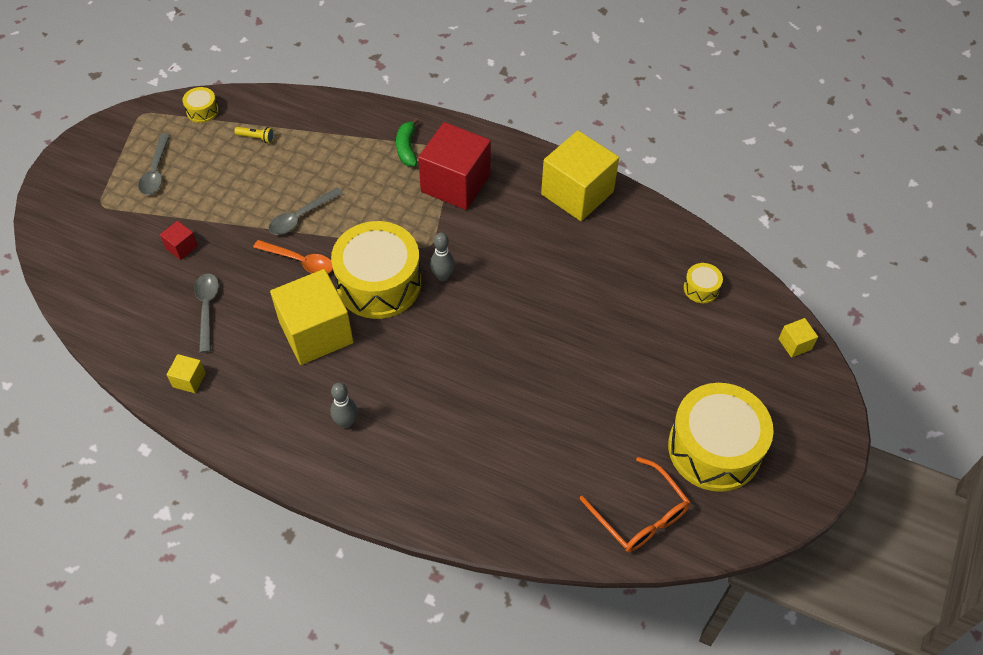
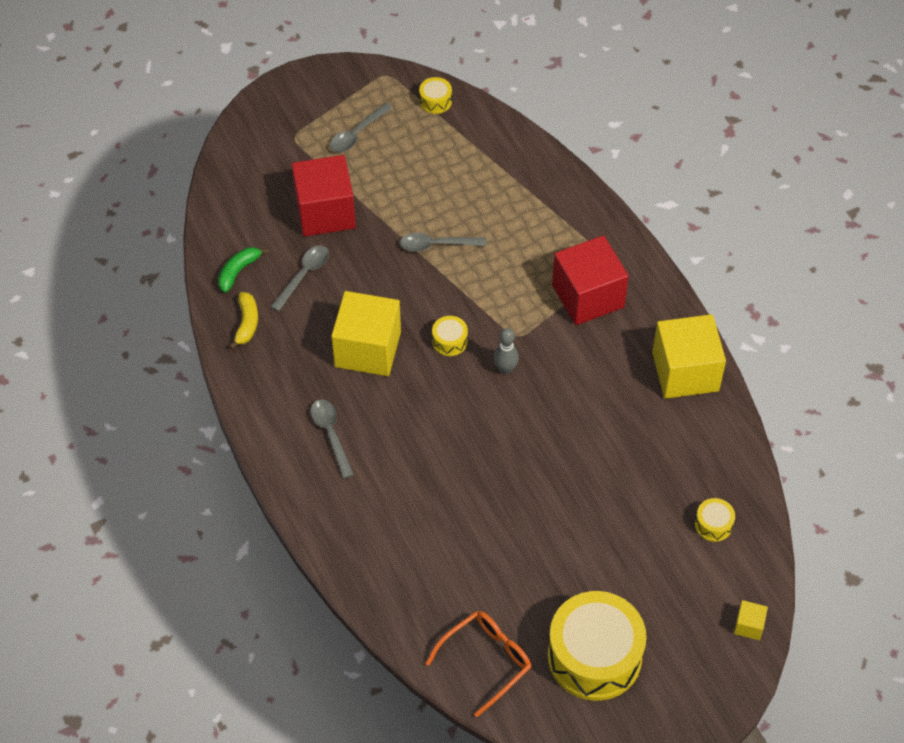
camera: 40 degrees right, 0 degrees up
(181, 247) = (325, 212): red cube -> red cube, size x2.35
(189, 380) = (246, 323): yellow cube -> yellow banana
(256, 138) = (459, 152): yellow flashlight -> none
(300, 261) = (404, 282): orange spoon -> none
(346, 422) = (331, 434): grey bowling pin -> grey spoon
(379, 283) = (450, 341): yellow drum -> yellow drum, size x0.42
(407, 148) = (575, 239): green banana -> green banana (238, 271)
(640, 515) = (486, 661): orange glasses -> orange glasses turned 135 degrees counterclockwise

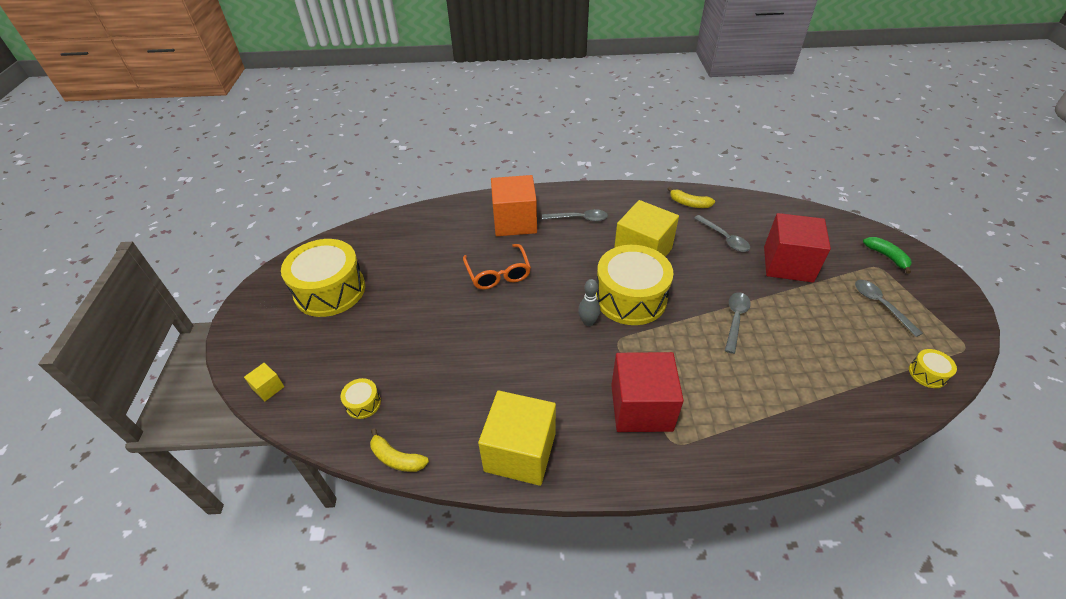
camera: 115 degrees right, 10 degrees down
(238, 271) = (738, 209): green banana -> green banana (887, 257)
(370, 506) = (515, 222): none -> orange cube
(450, 341) = (630, 298): yellow drum -> yellow drum, size x2.39
(486, 661) = (373, 241): orange glasses -> orange glasses (498, 273)
(747, 464) = (396, 458): none -> yellow banana

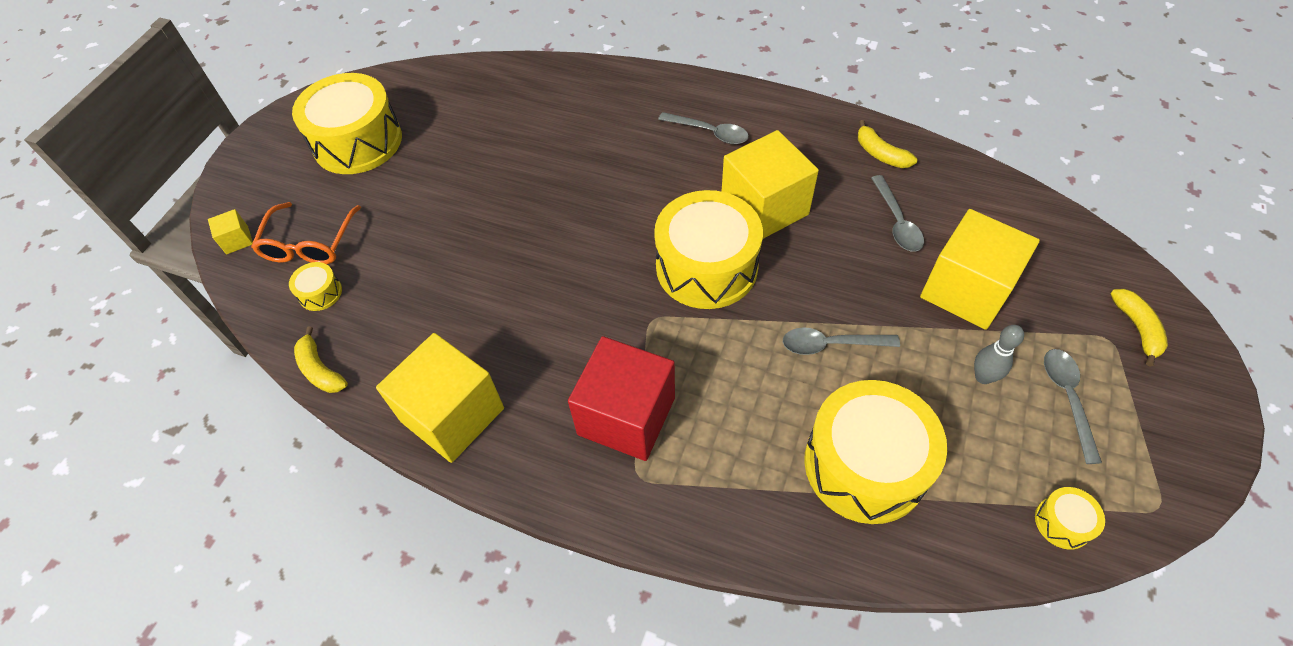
camera: 25 degrees right, 10 degrees up
(498, 273) = (559, 179): orange glasses -> orange glasses (309, 243)
(515, 222) = (622, 113): orange cube -> none
(588, 322) = (631, 281): grey bowling pin -> grey bowling pin (983, 377)
(735, 319) = (830, 344): grey spoon -> grey spoon turned 135 degrees counterclockwise
(788, 264) = (966, 290): red cube -> yellow cube
(803, 382) = (865, 464): none -> yellow drum
(887, 257) = (1137, 328): green banana -> yellow banana

